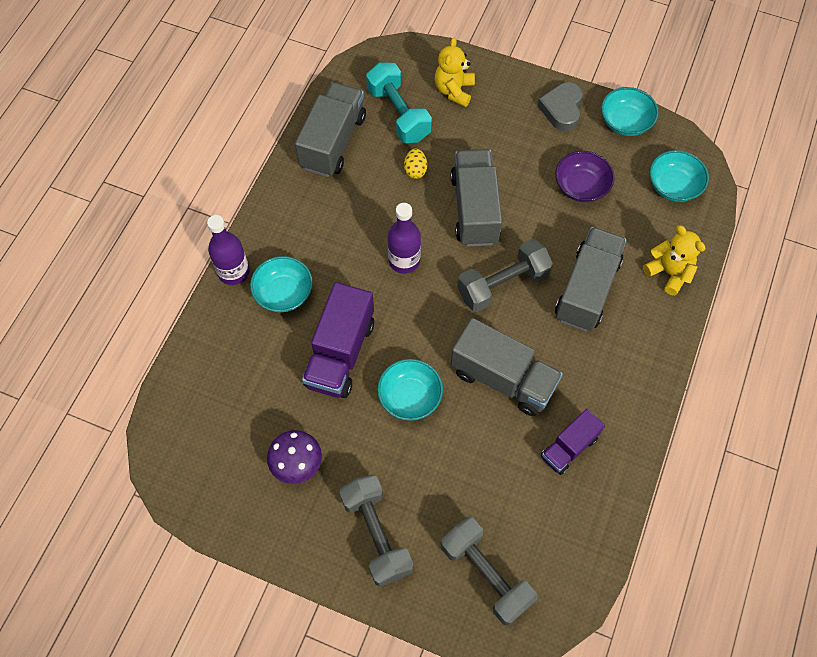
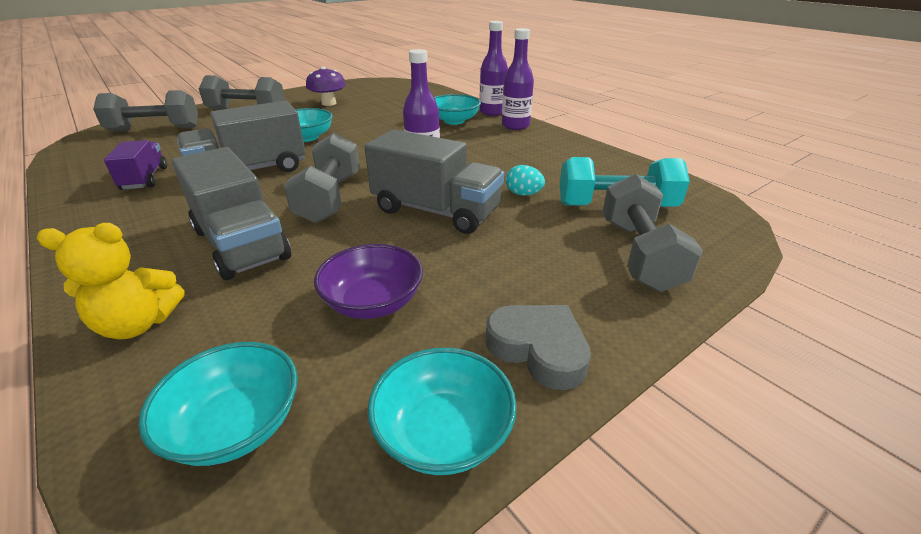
camera: 120 degrees right, 30 degrees down
(267, 233) = (515, 126): none -> purple bottle
(333, 142) = (596, 166): grey truck -> none
(340, 353) = (379, 126): purple truck -> none
(415, 170) = (523, 194): yellow egg -> turquoise egg
(454, 90) = (639, 254): yellow teddy bear -> grey dumbbell

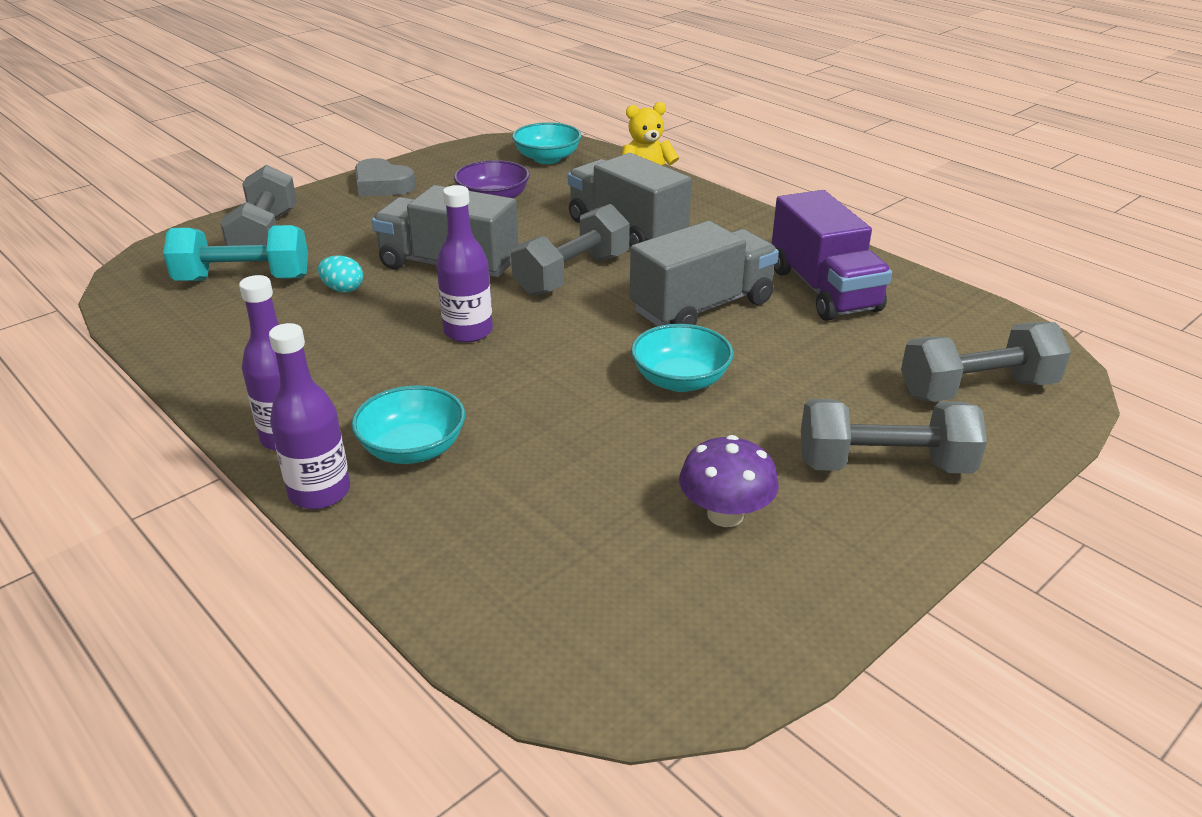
camera: 175 degrees right, 0 degrees up
(145, 179) = (823, 290): purple truck -> purple truck, size x1.68
(329, 198) = (572, 274): grey dumbbell -> grey dumbbell turned 45 degrees clockwise
(443, 433) = (443, 160): turquoise bowl -> none

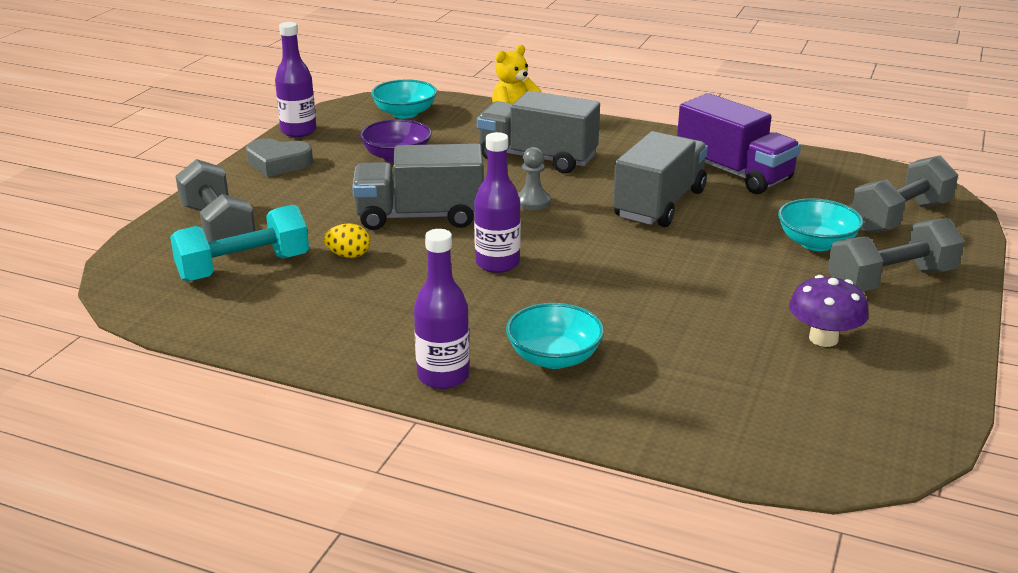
camera: 25 degrees left, 5 degrees down
(319, 492) = (517, 407): purple bottle -> purple bottle (298, 131)
(343, 289) = (348, 255): turquoise egg -> yellow egg
(572, 274) = (532, 202): grey dumbbell -> grey pawn
(680, 380) = (699, 259): turquoise bowl -> turquoise bowl (816, 243)

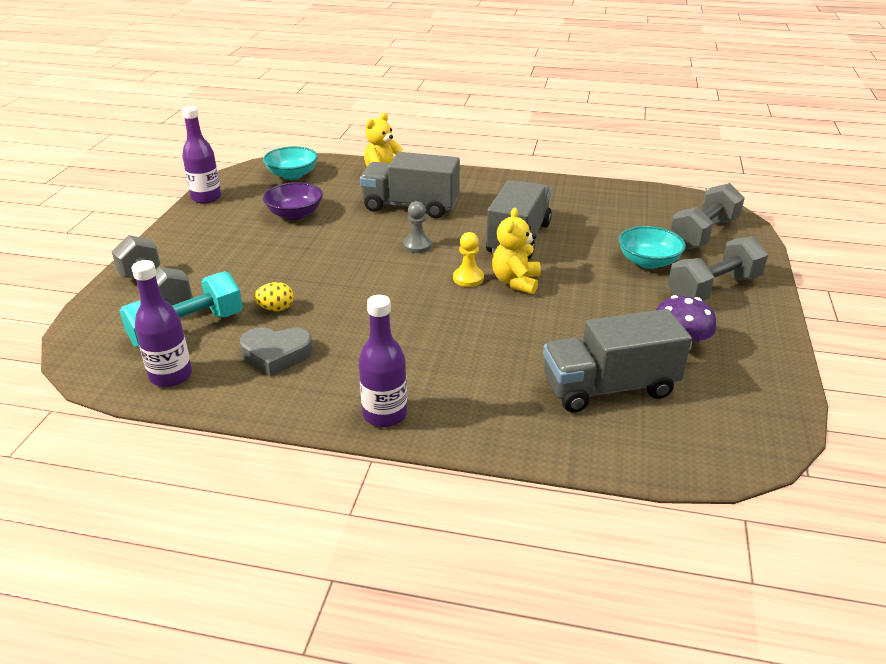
camera: 10 degrees left, 5 degrees up
(278, 163) = (195, 228): grey heart -> grey heart (276, 355)
(420, 216) = (328, 267): grey truck -> grey truck (609, 387)
(497, 263) = (403, 304): purple bottle -> purple bottle (171, 376)
(554, 357) = (472, 386): turquoise bowl -> none
(584, 242) = (468, 278): none -> yellow pawn
(641, 251) = (516, 282): none -> yellow teddy bear
(733, 173) = (567, 207): purple truck -> none

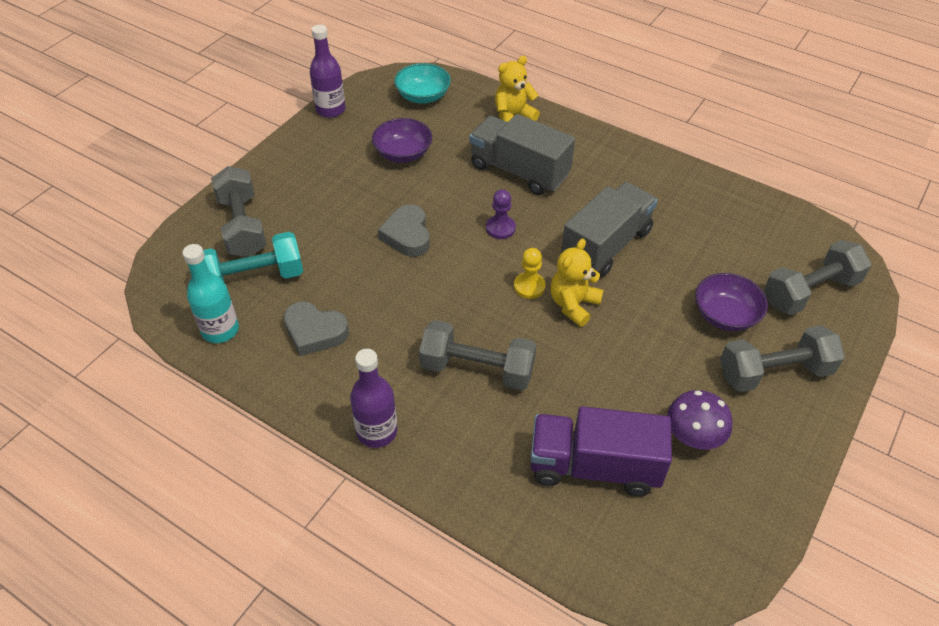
camera: 20 degrees right, 15 degrees up
(171, 376) = (220, 330): purple bottle -> turquoise bottle
(276, 308) = (336, 275): yellow egg -> none
(331, 267) = (407, 235): none -> grey heart
(417, 245) = (500, 228): grey pawn -> purple pawn
(456, 345) = (477, 369): none -> grey dumbbell
(609, 387) = (594, 466): grey truck -> purple truck
(648, 262) = (725, 315): turquoise bowl -> purple bowl

